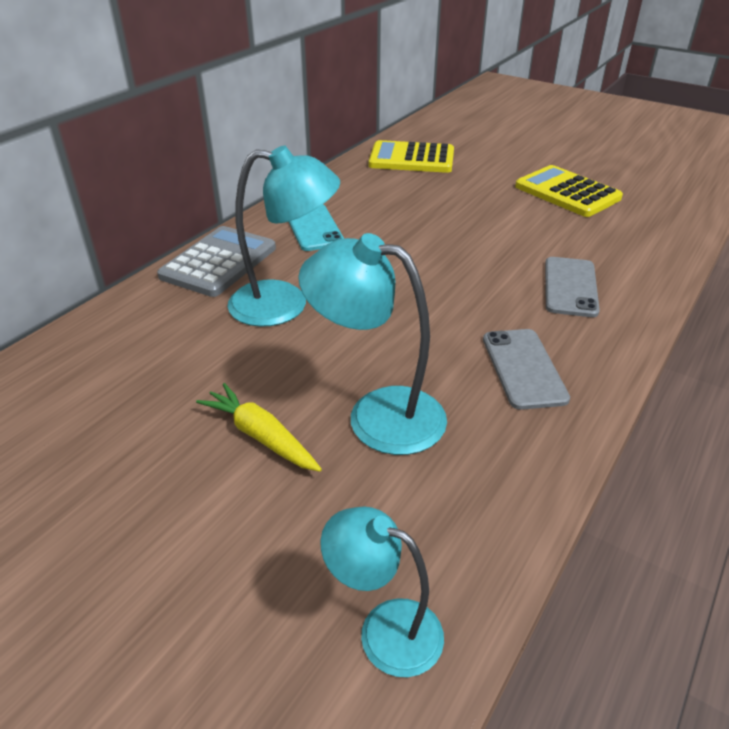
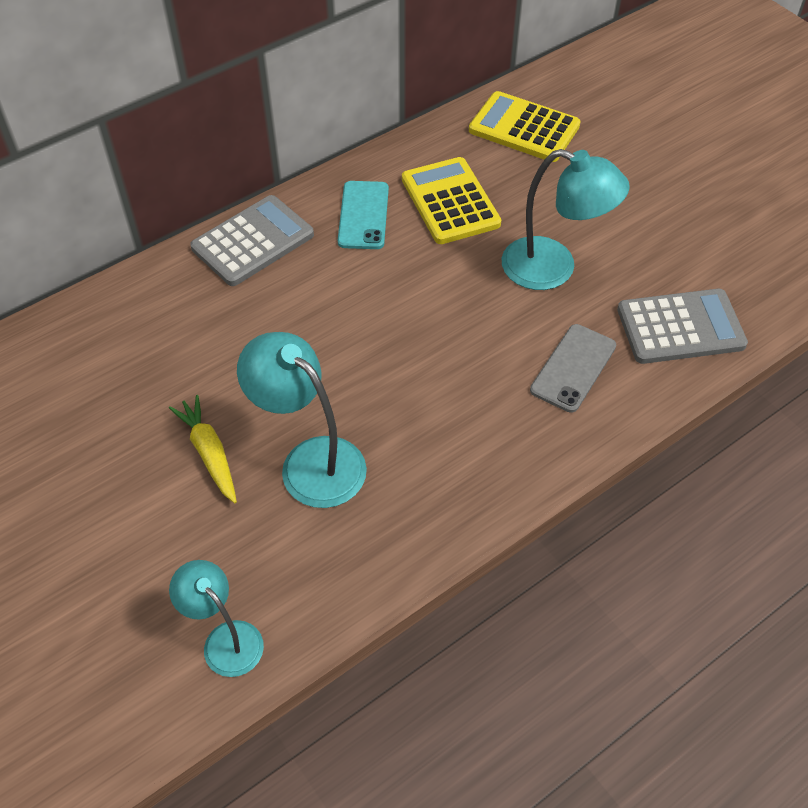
camera: 20 degrees right, 15 degrees up
(285, 305) = (290, 314): turquoise lamp -> turquoise lamp (553, 269)
(523, 368) = (463, 451): grey phone -> none
(567, 192) = (667, 229): yellow calculator -> yellow calculator (450, 202)
(630, 244) = (680, 327): none -> grey calculator

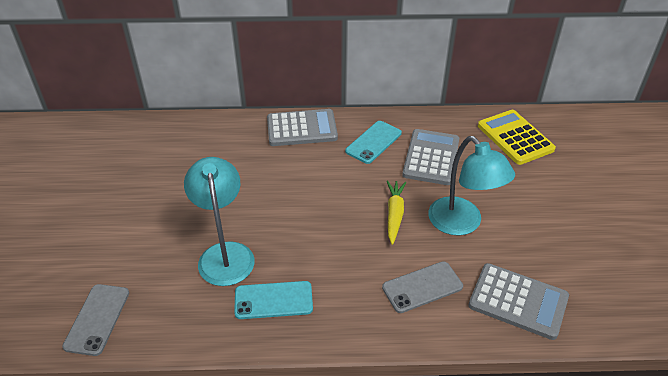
camera: 35 degrees right, 10 degrees down
(209, 453) = (180, 221): yellow carrot -> yellow carrot (394, 214)
(225, 639) = (97, 319): turquoise lamp -> grey phone
(423, 481) = (273, 300): none -> turquoise phone
(450, 202) = (431, 157): yellow calculator -> grey calculator

